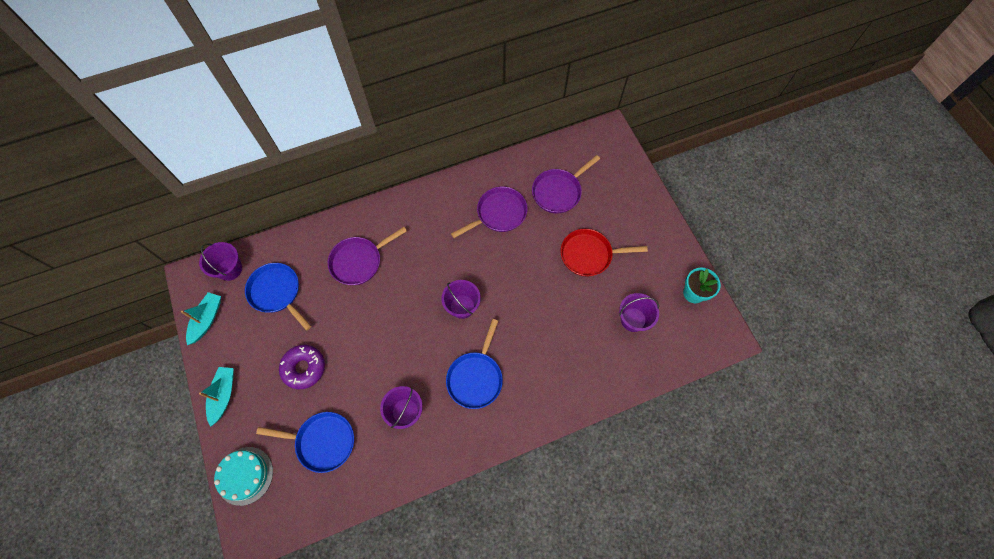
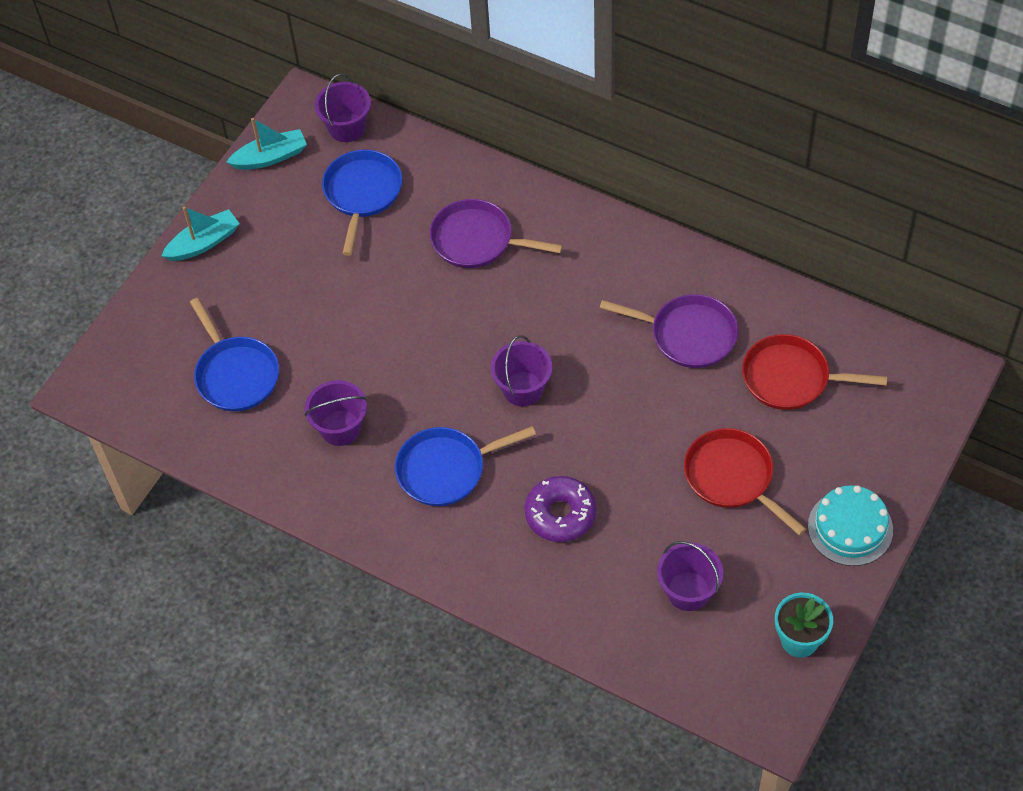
camera: 55 degrees right, 10 degrees down
(245, 475) = (139, 333): turquoise cake -> turquoise cake (850, 528)
(304, 368) = (300, 291): purple donut -> purple donut (560, 514)
(558, 192) = (791, 378): purple pan -> red pan

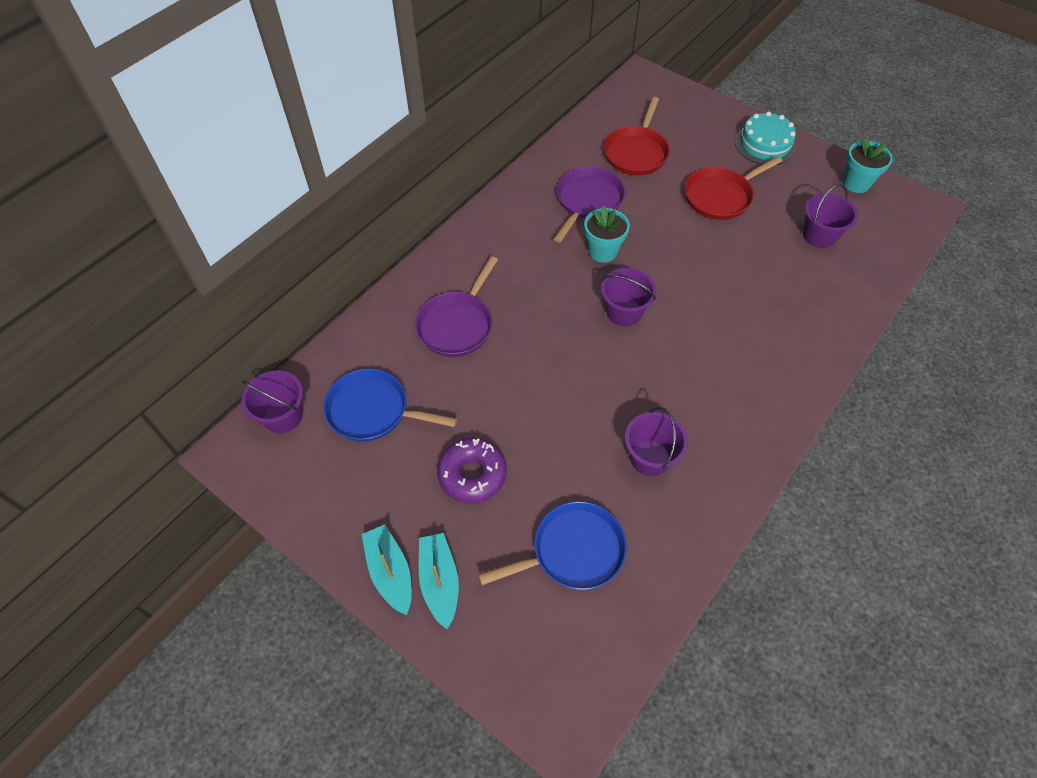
camera: 85 degrees left, 0 degrees up
(270, 157) = (294, 492): turquoise boat -> turquoise boat (439, 581)
(446, 469) = (702, 377): blue pan -> none
(560, 514) = (750, 302): purple donut -> purple donut (472, 474)
(609, 359) = (603, 251): none -> turquoise flower pot

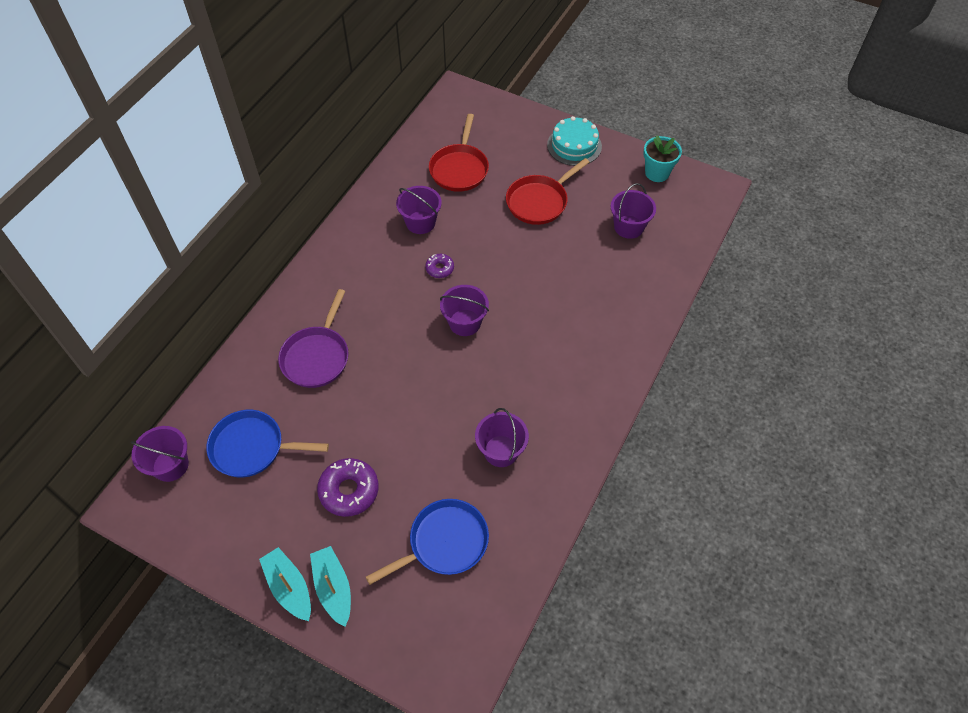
camera: 10 degrees left, 0 degrees up
(587, 201) = (420, 222): purple pan -> purple bucket
(603, 251) = (439, 268): turquoise flower pot -> purple donut

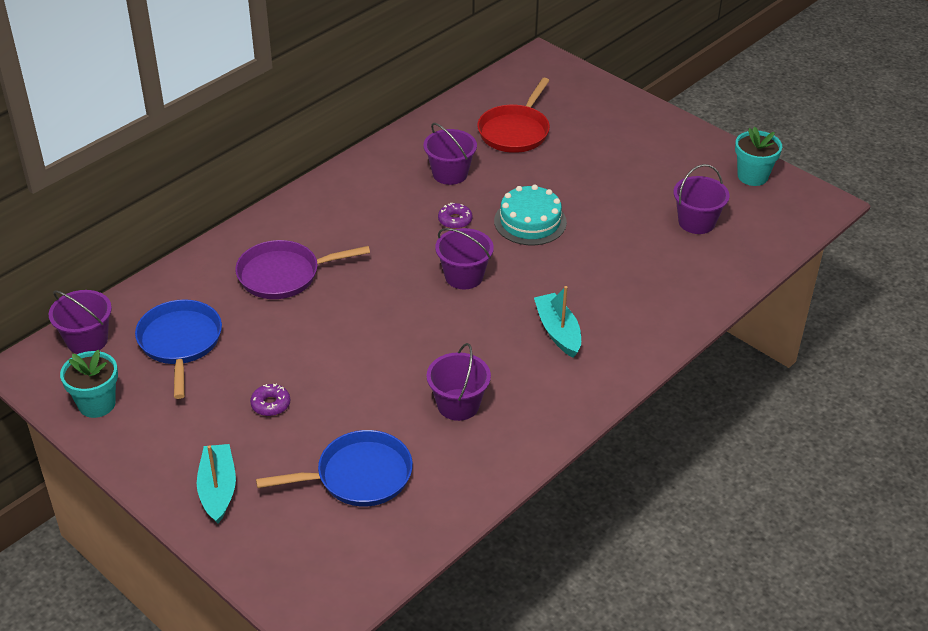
camera: 15 degrees right, 15 degrees down
(201, 529) = (97, 404): none -> turquoise flower pot
(252, 447) = (180, 343): blue pan -> blue pan turned 60 degrees clockwise
(289, 587) = (170, 478): turquoise boat -> turquoise boat (558, 331)
(317, 356) = (284, 275): purple pan -> purple pan turned 45 degrees clockwise
(349, 490) = (270, 404): purple donut -> purple donut, size x0.56
(539, 201) = (597, 178): red pan -> none
(574, 145) = (661, 133): turquoise cake -> turquoise cake (530, 221)

